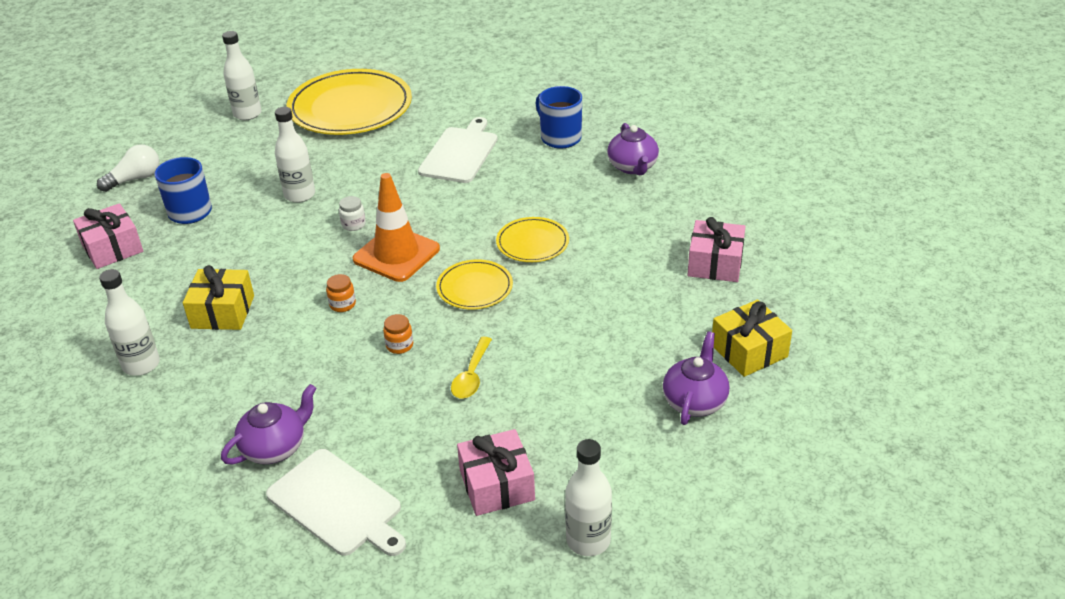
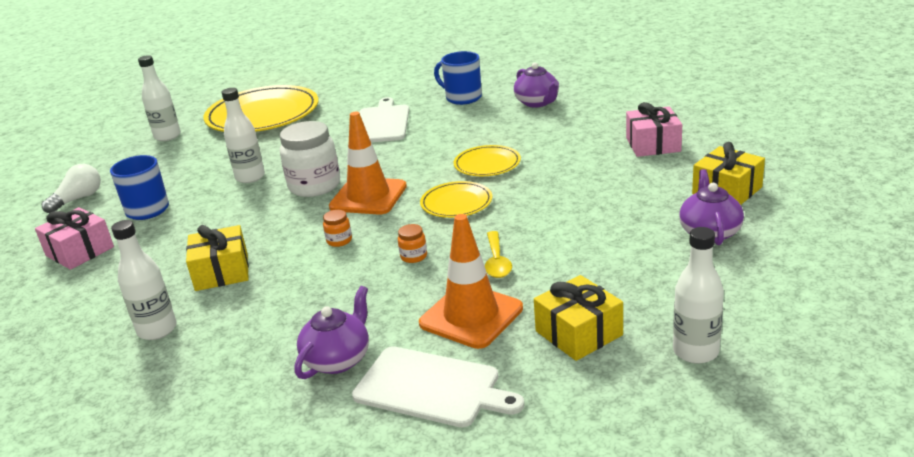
camera: 15 degrees left, 10 degrees down
(353, 224) = (314, 186): white jar -> white jar, size x2.29
(413, 434) = (471, 316): none -> orange traffic cone
(497, 485) = (579, 333): pink gift -> yellow gift

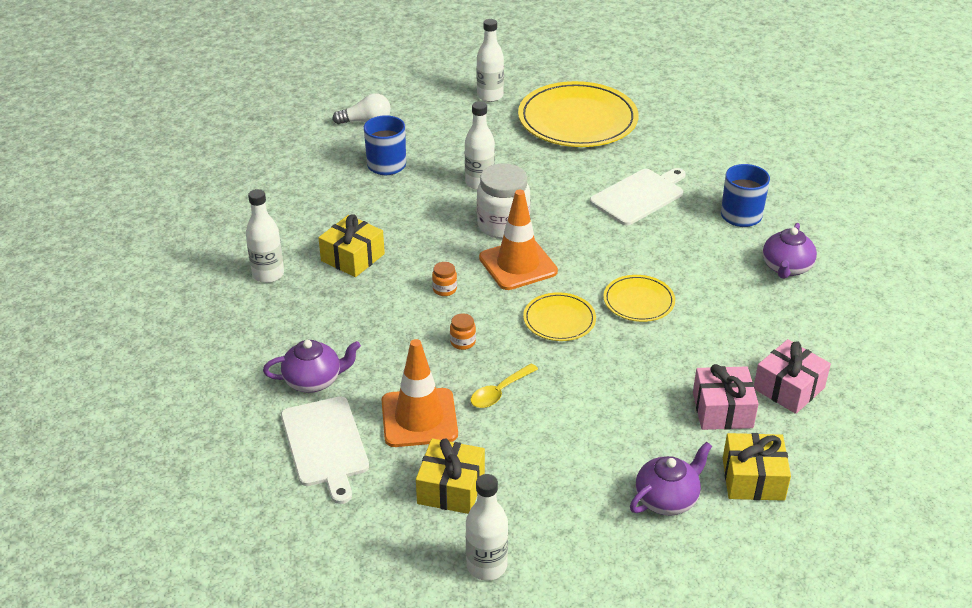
camera: 45 degrees right, 10 degrees up
(79, 251) = (311, 173): pink gift -> pink gift (722, 410)

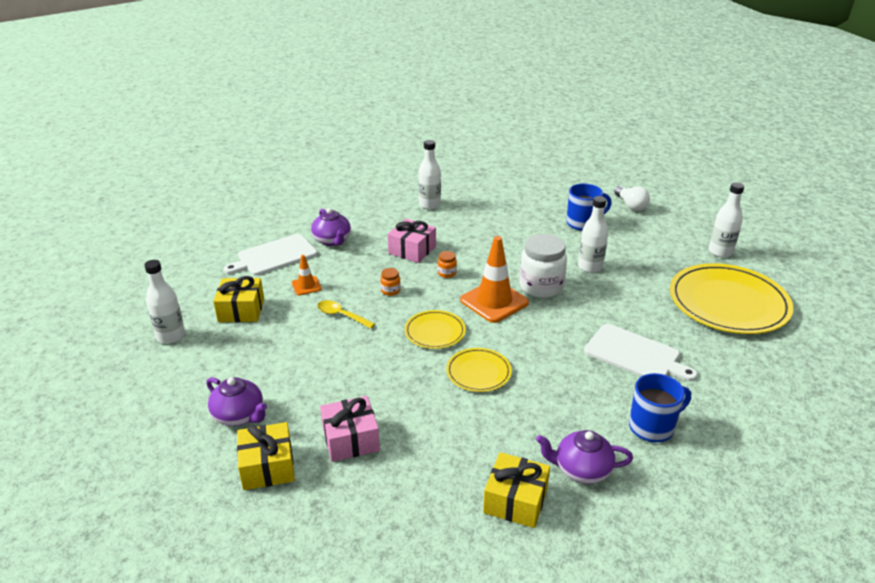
camera: 75 degrees right, 5 degrees down
(353, 257) = (463, 230): yellow gift -> yellow gift (515, 500)
(419, 418) = (306, 286): orange traffic cone -> orange traffic cone, size x0.50
(788, 388) = (392, 483): pink gift -> pink gift (412, 250)

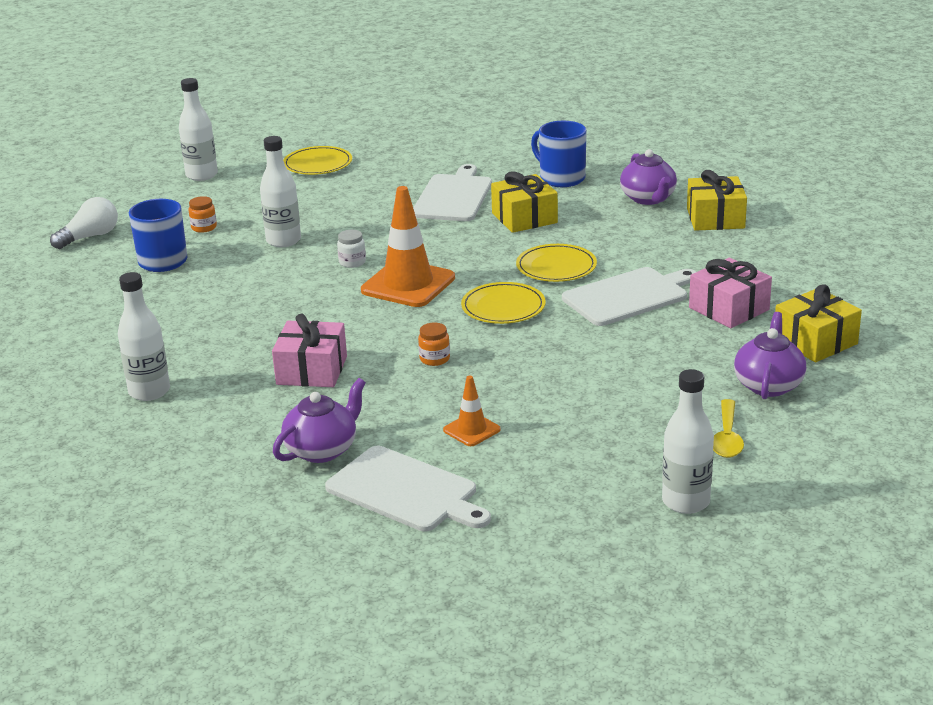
camera: 110 degrees left, 5 degrees down
(241, 310) = (575, 465): yellow gift -> yellow gift (524, 218)
(341, 315) = (521, 379): yellow spoon -> yellow spoon (727, 437)
(408, 393) = (628, 296): none -> white cutting board
(447, 273) = (360, 329): orange jar -> orange jar (204, 227)
(541, 286) = (352, 262): white jar -> white jar, size x0.44
(728, 303) = (318, 164): yellow plate -> yellow plate, size x0.50

